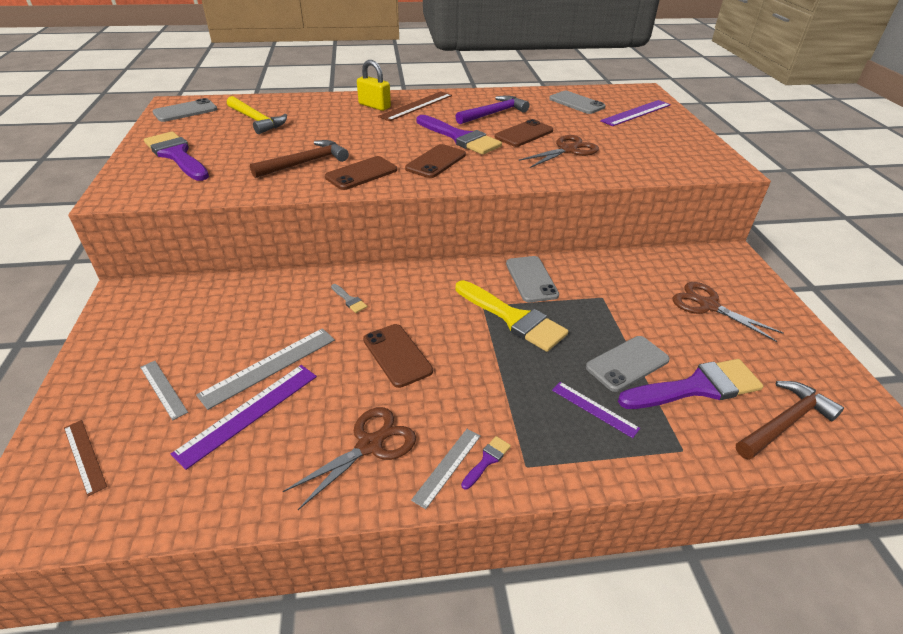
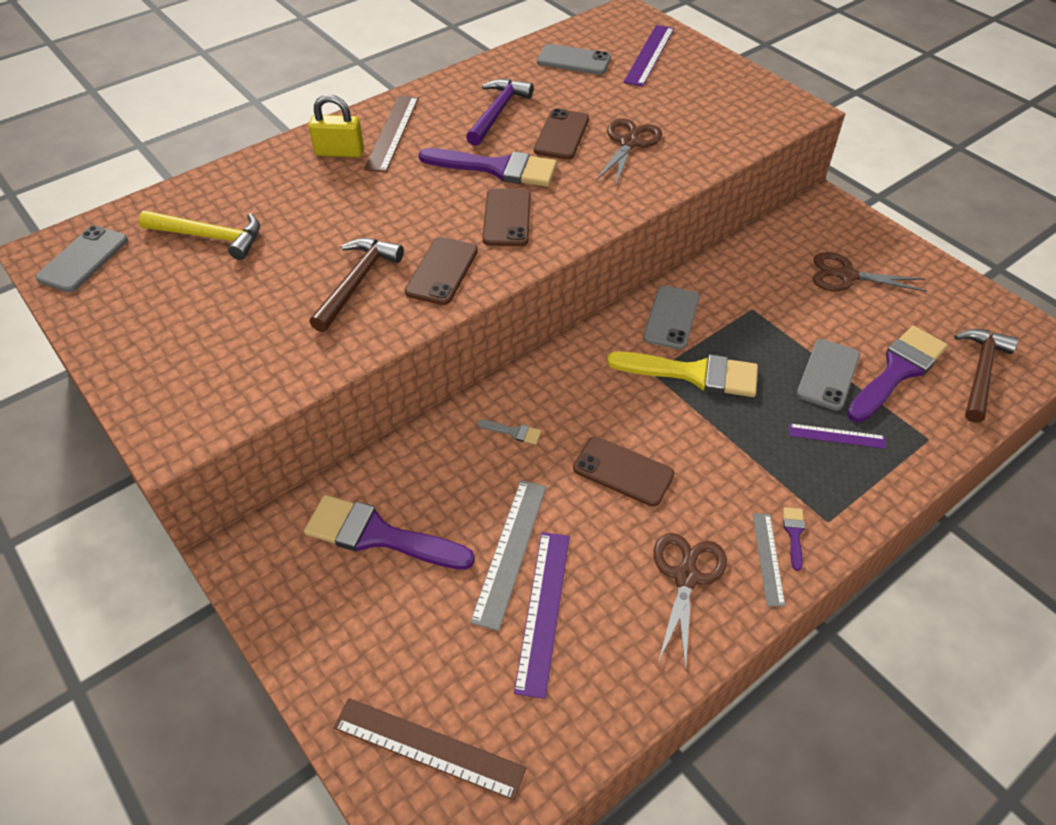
camera: 30 degrees left, 10 degrees up
(85, 456) = (428, 747): brown ruler -> brown ruler, size x1.63
(163, 389) = (426, 636): grey ruler -> none
(177, 155) = (172, 340): purple brush -> purple brush (379, 535)
(531, 279) = (671, 318): grey phone -> grey phone turned 60 degrees clockwise

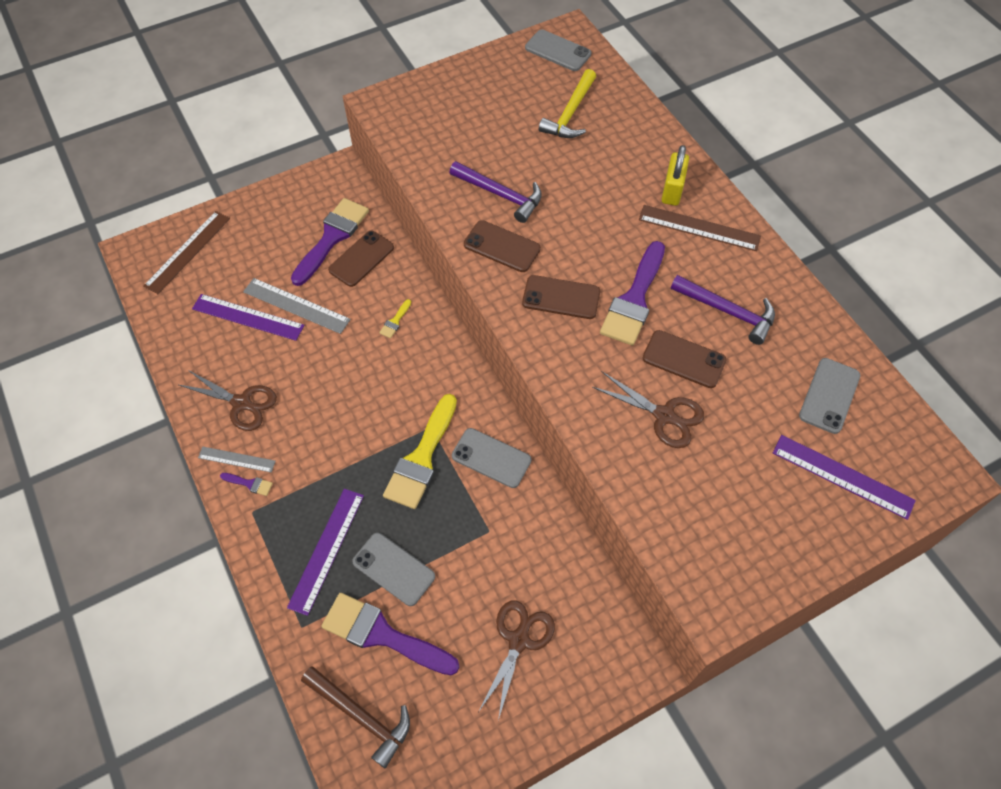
camera: 100 degrees right, 10 degrees up
(356, 282) = (500, 194): brown hammer -> purple hammer
(513, 432) = (395, 321): grey brush -> yellow brush
(623, 471) = (339, 384): brown phone -> brown phone (361, 259)
(837, 436) = (326, 550): purple ruler -> purple ruler, size x1.63
(897, 371) = (382, 634): purple brush -> purple brush turned 150 degrees clockwise

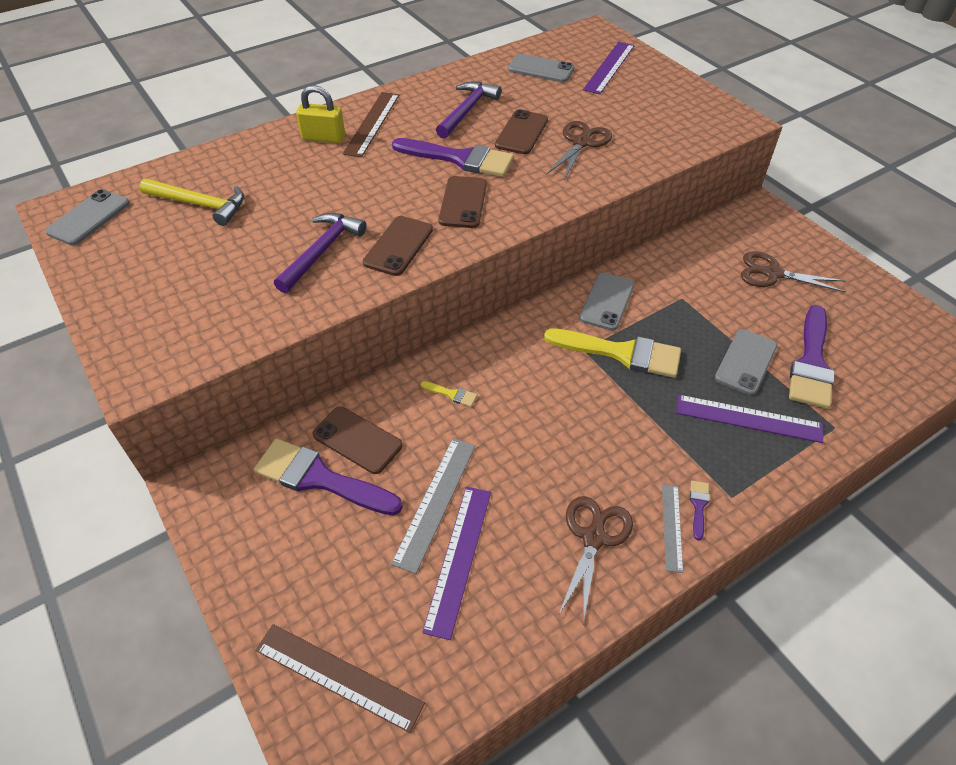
camera: 95 degrees left, 10 degrees down
(361, 716) = (889, 369): brown hammer -> none

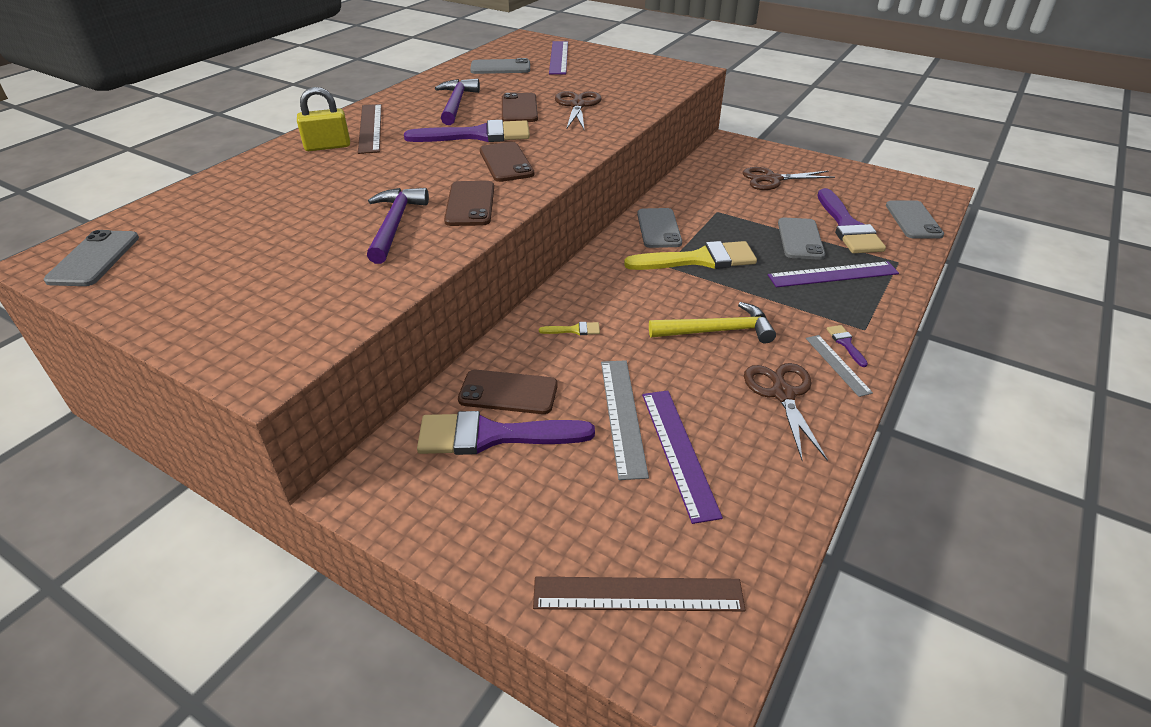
camera: 25 degrees left, 10 degrees down
(200, 204) = (228, 220): yellow hammer -> yellow hammer (717, 331)
(897, 378) = (913, 220): none -> grey phone

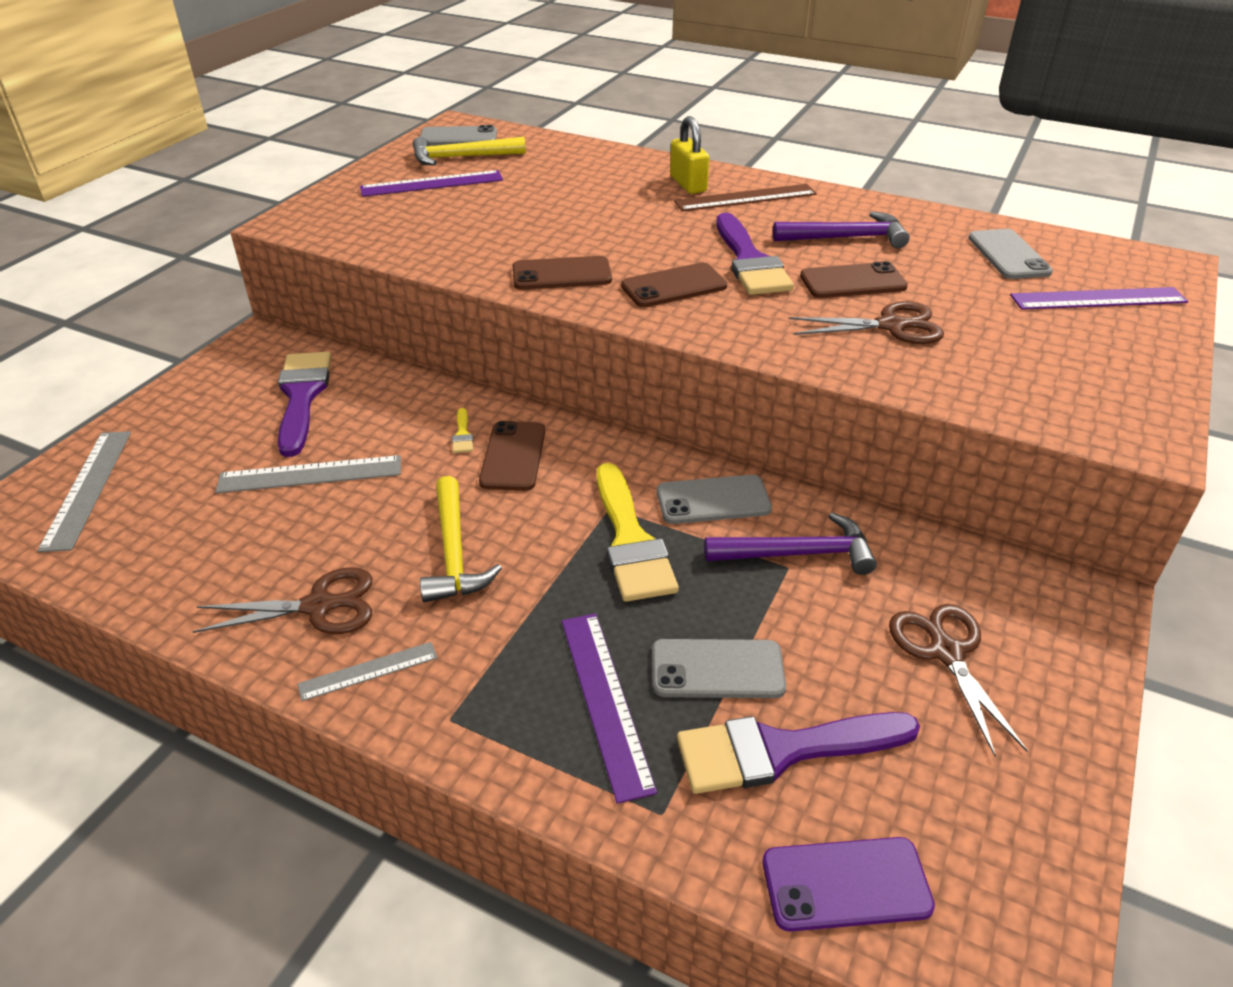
camera: 85 degrees right, 0 degrees up
(162, 255) = (462, 158): none -> yellow hammer
(394, 225) = (513, 240): purple hammer -> purple hammer (797, 553)
(508, 392) = (361, 399): brown phone -> brown phone (513, 456)
(638, 594) = (88, 488): brown ruler -> grey ruler
(679, 451) = (246, 514): purple ruler -> purple ruler (432, 184)
(845, 343) = (415, 688): purple brush -> none
(913, 220) = (846, 884): grey phone -> purple phone

